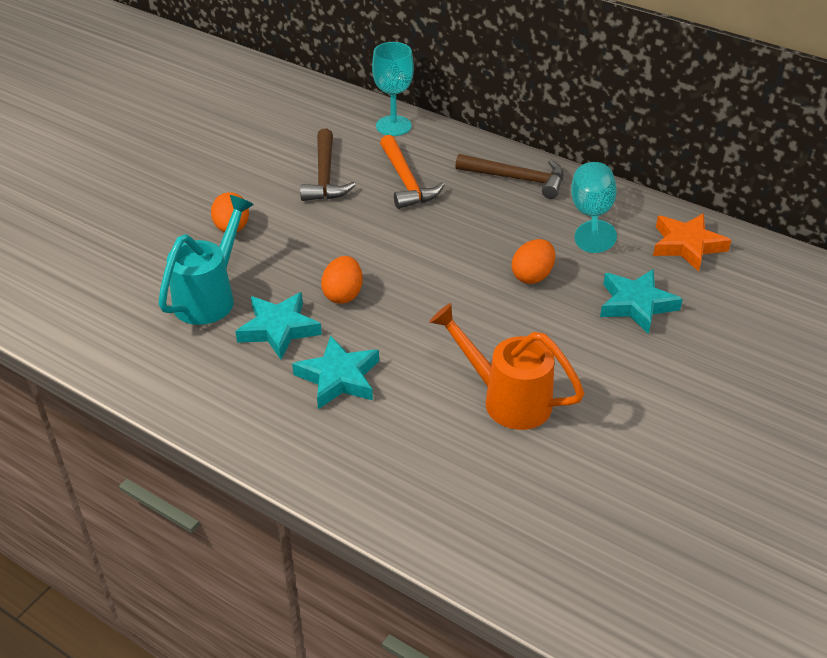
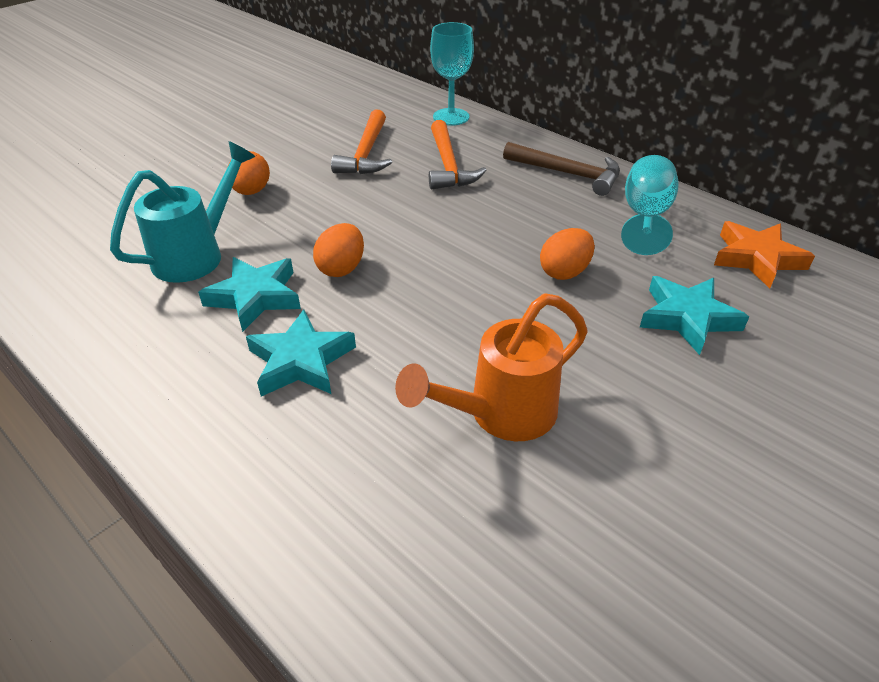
camera: 10 degrees right, 0 degrees up
(325, 176) = (366, 153): brown hammer -> orange hammer
(506, 399) = (500, 414): orange watering can -> orange watering can turned 75 degrees counterclockwise

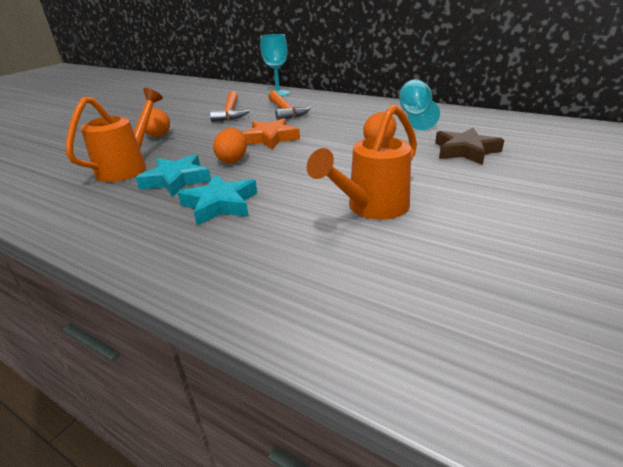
camera: 10 degrees left, 10 degrees down
(197, 254) = (128, 167): turquoise watering can -> orange watering can
(567, 174) = (360, 106): brown hammer -> none
(687, 318) = (465, 151): turquoise star -> brown star
(756, 258) = (490, 123): orange star -> orange star (270, 138)

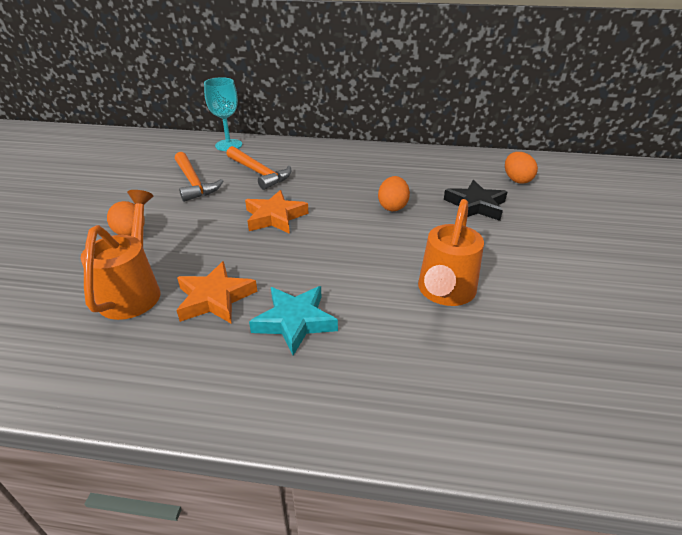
camera: 25 degrees left, 5 degrees up
(176, 180) = (215, 298): turquoise star -> orange star
(233, 160) = (257, 256): orange egg -> orange egg (517, 180)
(415, 116) = (401, 165): turquoise goblet -> none
(465, 151) = (475, 205): brown star -> black star

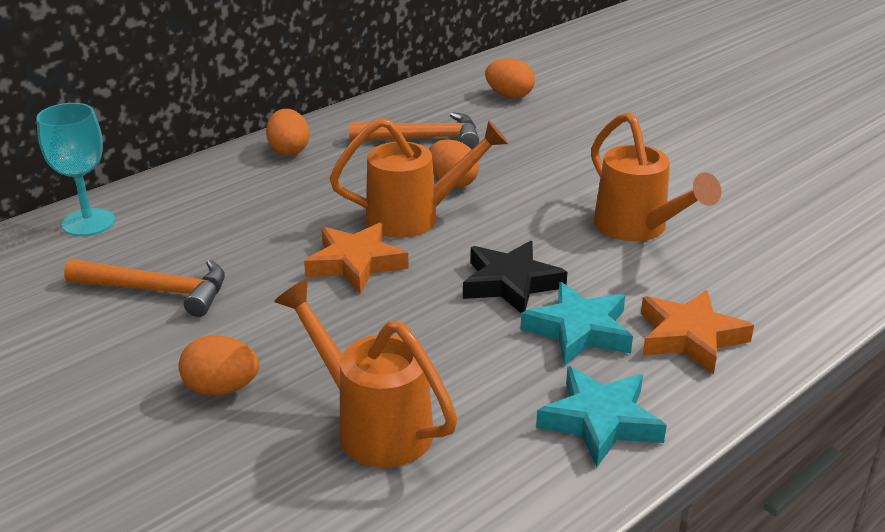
camera: 50 degrees left, 5 degrees down
(203, 376) = (600, 421): none -> turquoise star
(215, 298) = (471, 368): orange star -> orange star (690, 337)
(259, 173) = (221, 231): orange hammer -> orange hammer (423, 138)
(342, 212) = (416, 217): none -> orange watering can
(352, 154) = (289, 150): none -> orange egg
(475, 205) = (521, 140): black star -> black star (510, 283)

